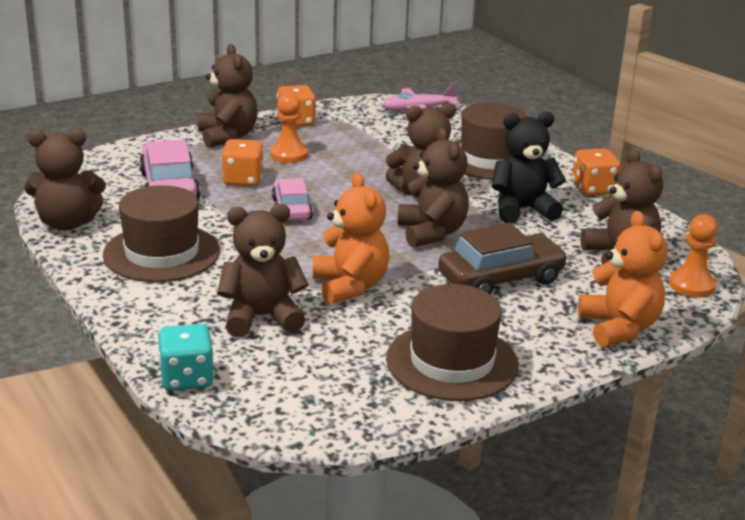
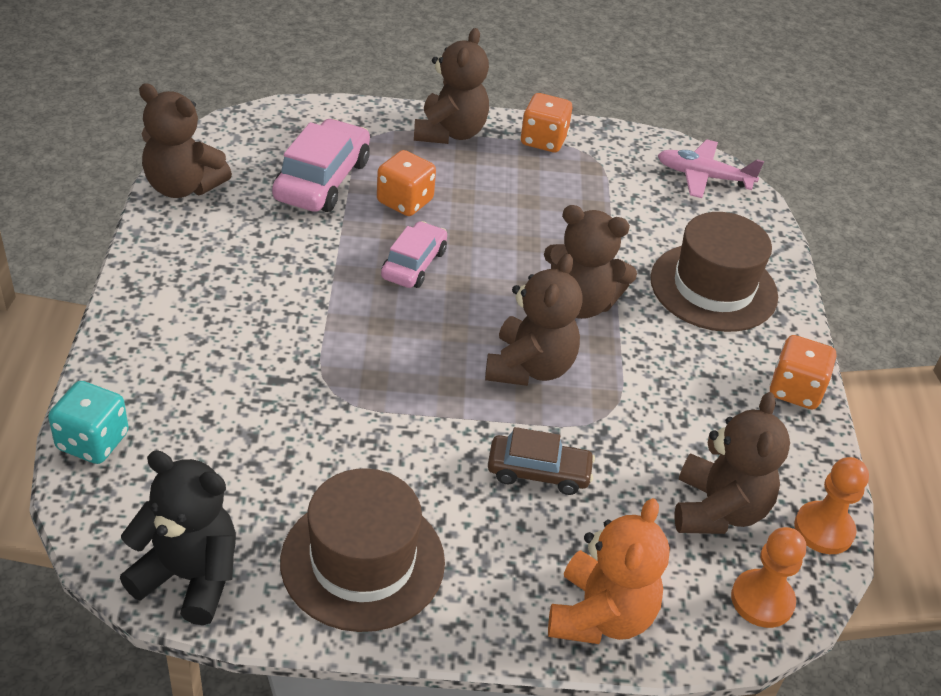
camera: 30 degrees right, 15 degrees up
(162, 253) = (229, 266): brown hat -> none
(261, 317) = (237, 399): brown teddy bear -> none
(289, 155) = (488, 185): orange pawn -> orange pawn (823, 529)
(350, 286) = (365, 401): orange teddy bear -> none
(501, 279) = (538, 472): brown car -> brown car, size x0.64
(522, 210) = (671, 382): black teddy bear -> black teddy bear (189, 577)

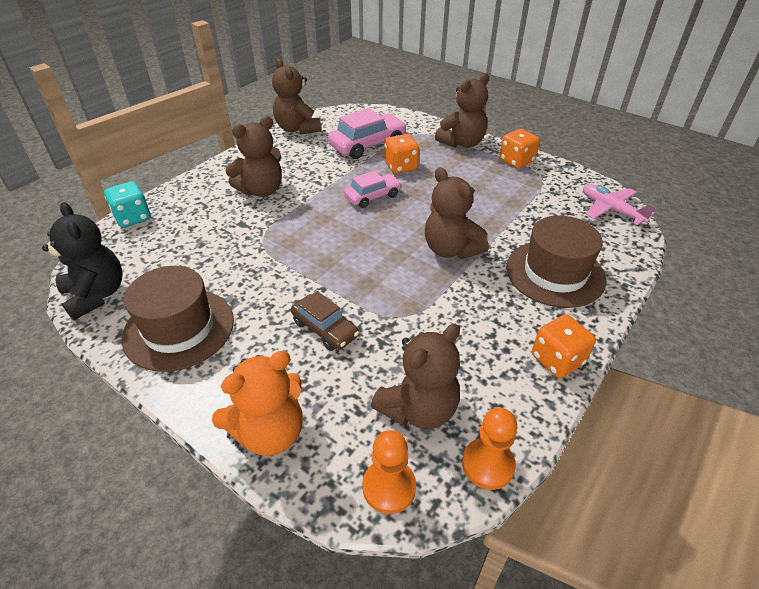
camera: 40 degrees right, 0 degrees up
(529, 367) = (382, 271): brown teddy bear -> brown teddy bear (261, 190)

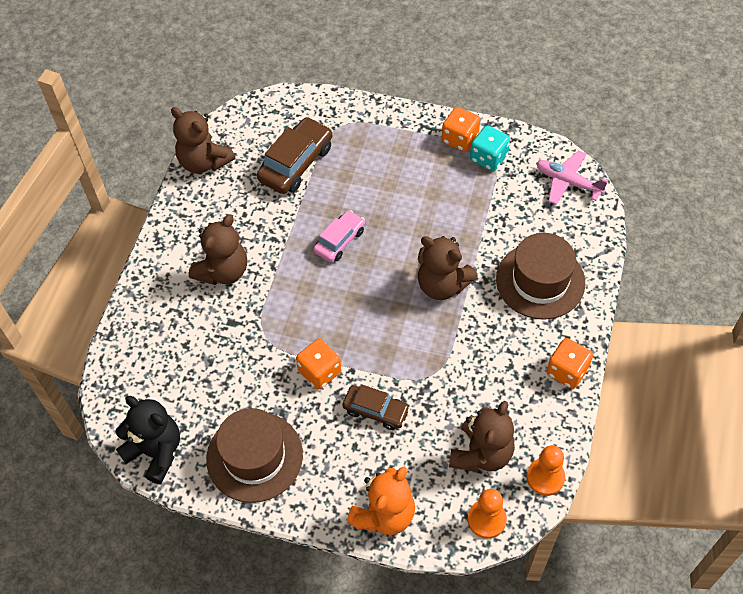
camera: 20 degrees left, 15 degrees up
(133, 218) = (118, 354): turquoise dice -> turquoise dice (488, 158)
(367, 145) = (296, 163): pink car -> brown car
(401, 166) = (347, 187): orange dice -> orange dice (320, 372)
(462, 143) = (394, 127): brown teddy bear -> none

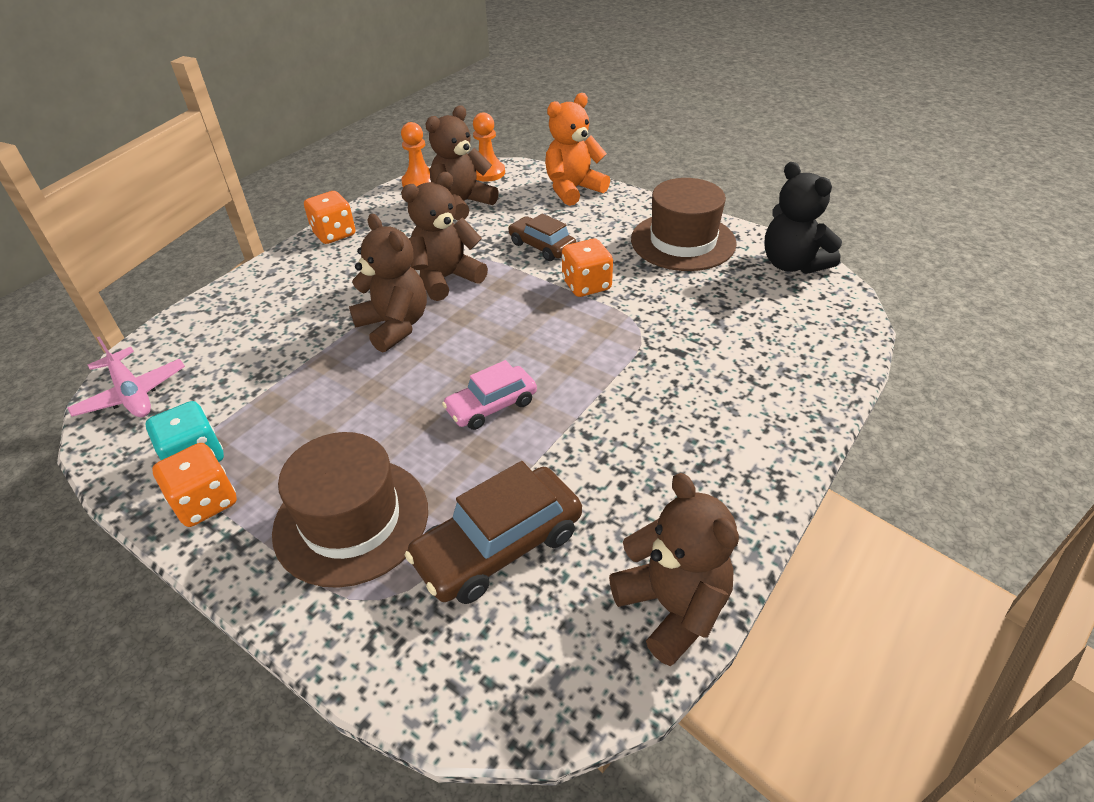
camera: 160 degrees left, 15 degrees down
(223, 271) = (677, 412): brown teddy bear -> brown teddy bear (446, 278)
(540, 281) = (283, 303): brown hat -> brown hat (351, 520)

